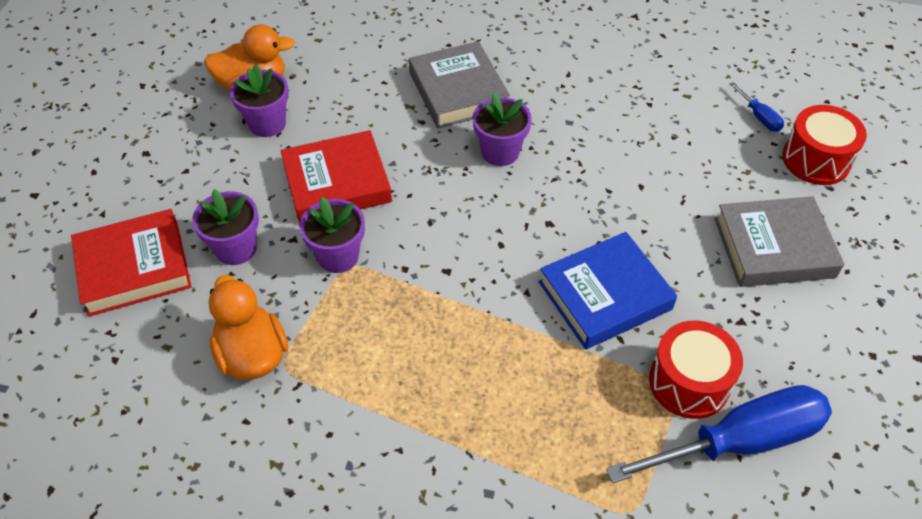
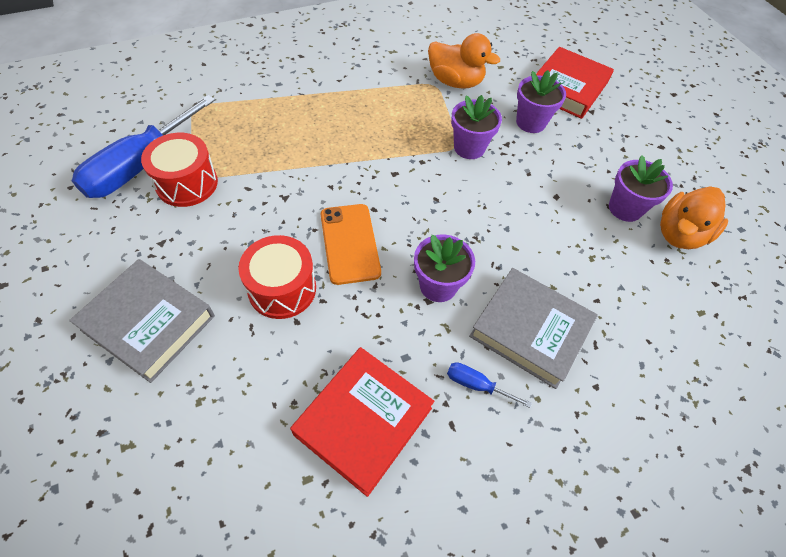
camera: 140 degrees right, 5 degrees up
(337, 183) = (525, 192): red book -> red book (363, 421)
(550, 224) = (350, 243): none -> orange phone
(605, 295) = (274, 210): blue book -> none
(759, 117) = (208, 498): blue screwdriver -> blue screwdriver (476, 385)
(774, 248) = (149, 323): grey book -> grey book turned 75 degrees clockwise
(816, 160) = (123, 466): red drum -> red drum (282, 289)

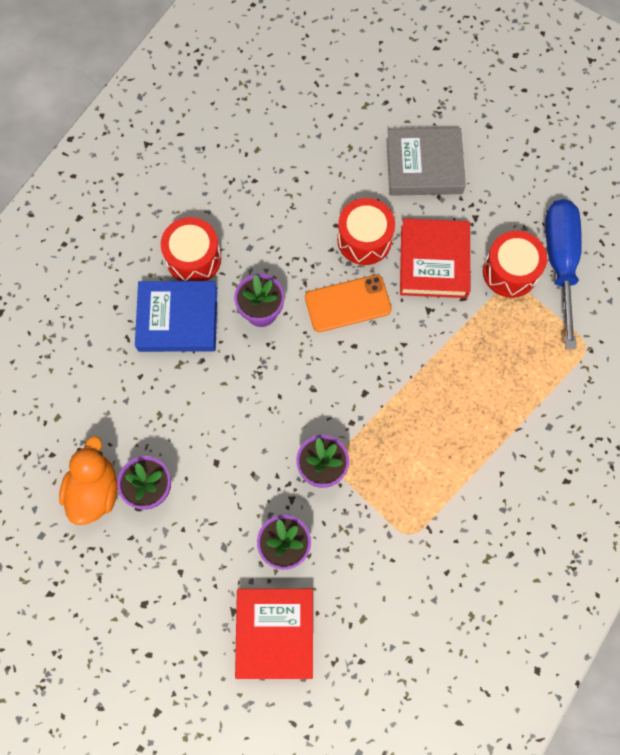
camera: 150 degrees right, 15 degrees up
(350, 243) = (348, 303): orange phone -> orange phone turned 60 degrees counterclockwise
(363, 421) = (248, 195): red book -> red book (434, 261)
(455, 82) = (392, 555): orange duck -> none
(476, 385) = (193, 258): blue screwdriver -> red drum
(530, 330) = (178, 319): grey book -> blue book

